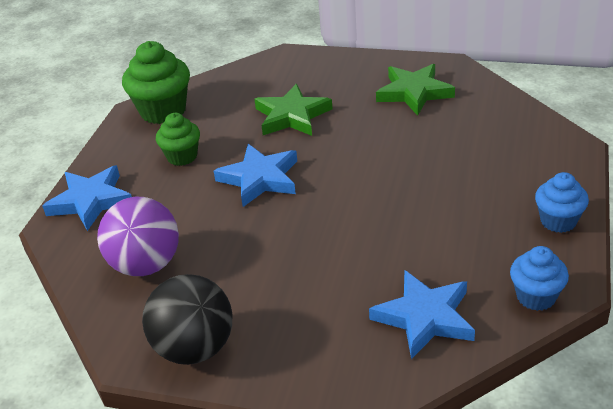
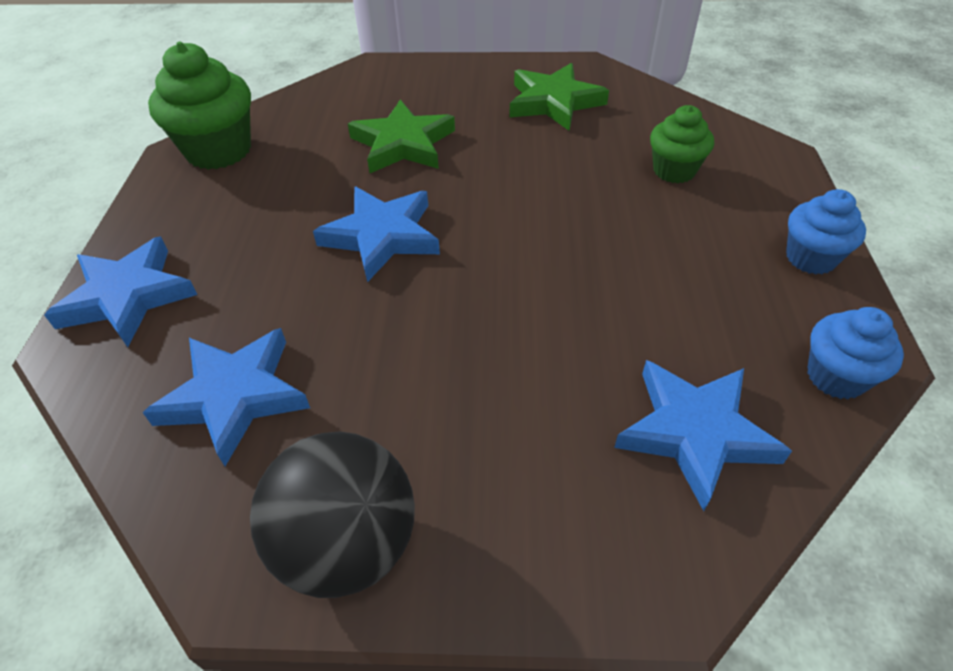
camera: 15 degrees left, 10 degrees up
(146, 265) = (235, 396): purple ball -> blue star
(182, 156) = (259, 213): green cupcake -> green cupcake (674, 171)

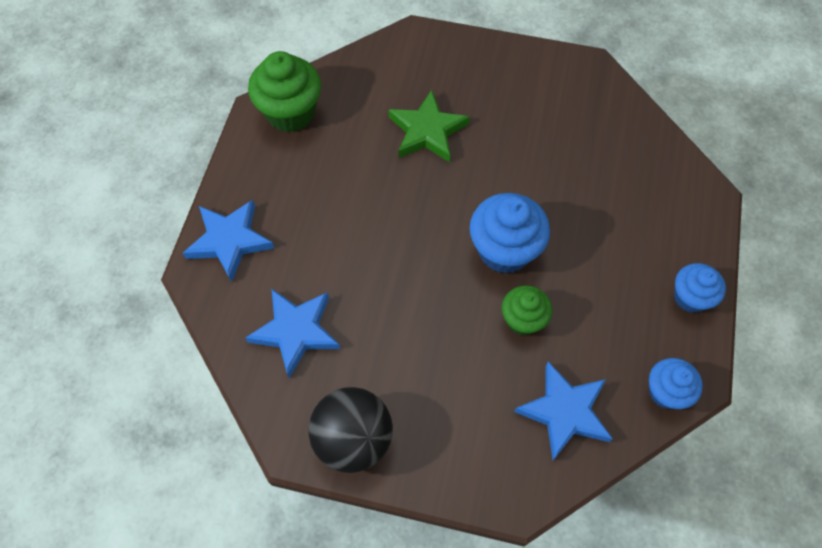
camera: 10 degrees right, 15 degrees up
(382, 236) = (399, 220): blue star -> none
(536, 246) = (504, 250): none -> blue cupcake
(554, 102) = (552, 106): green star -> none
(674, 171) = (623, 198): green cupcake -> green cupcake (522, 320)

